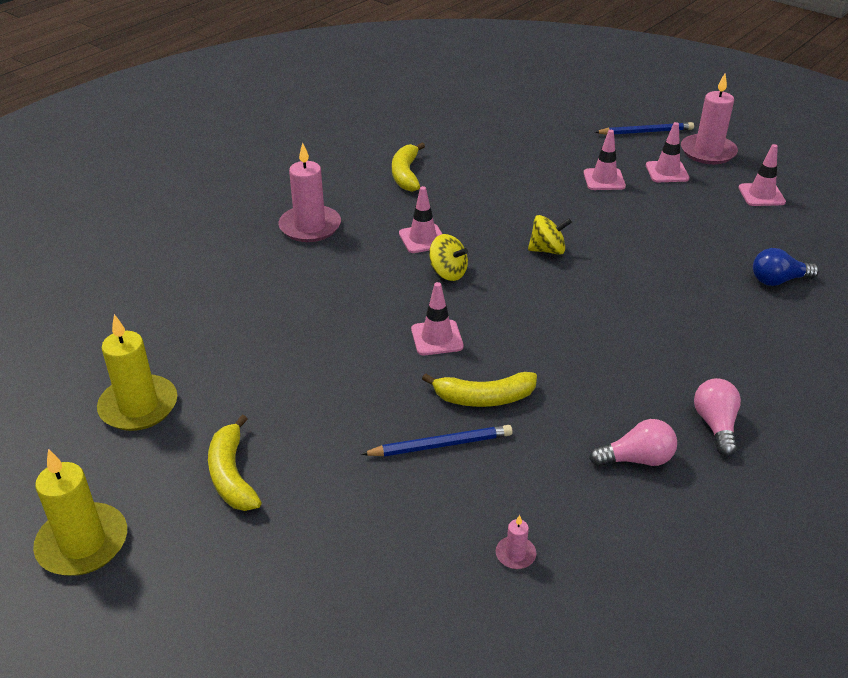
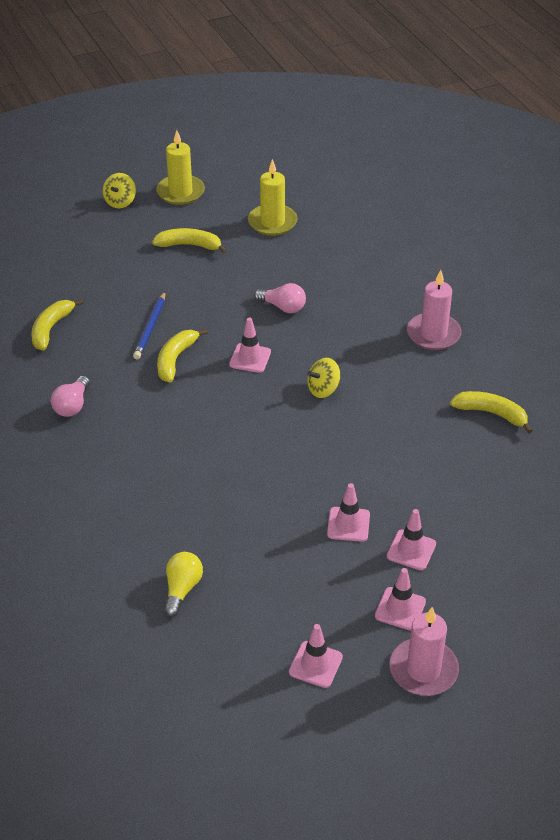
camera: 115 degrees right, 5 degrees up
(423, 239) = (379, 391): pink traffic cone -> pink traffic cone (348, 524)
(515, 554) = (51, 329): pink candle -> yellow banana
(547, 250) = (318, 459): yellow spinning top -> yellow spinning top (120, 202)
(646, 132) = (494, 637): blue pencil -> none
(715, 425) = (68, 457): pink light bulb -> pink light bulb (283, 307)
(778, 280) = (182, 589): blue light bulb -> yellow light bulb

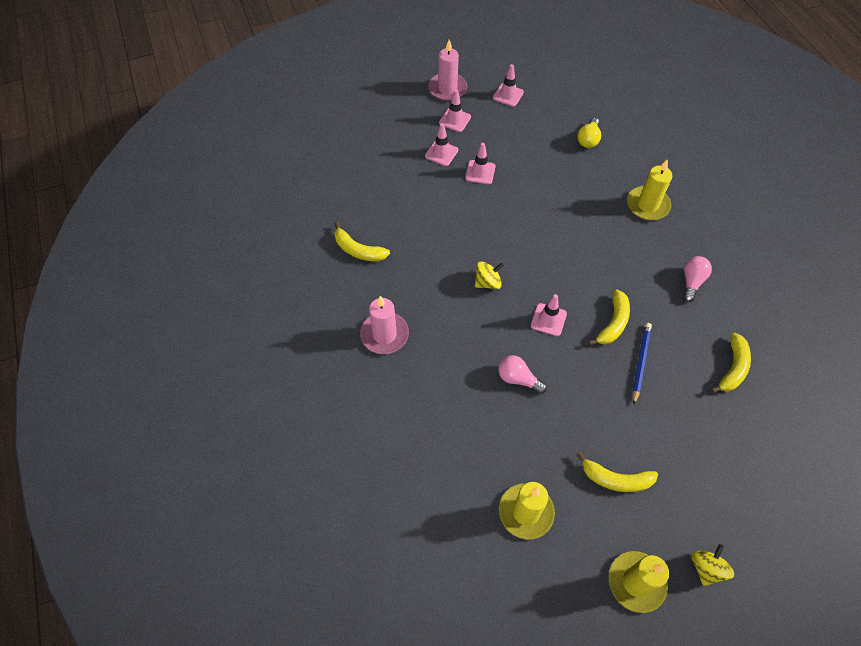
camera: 175 degrees left, 15 degrees up
(108, 494) = (647, 205): none -> yellow candle

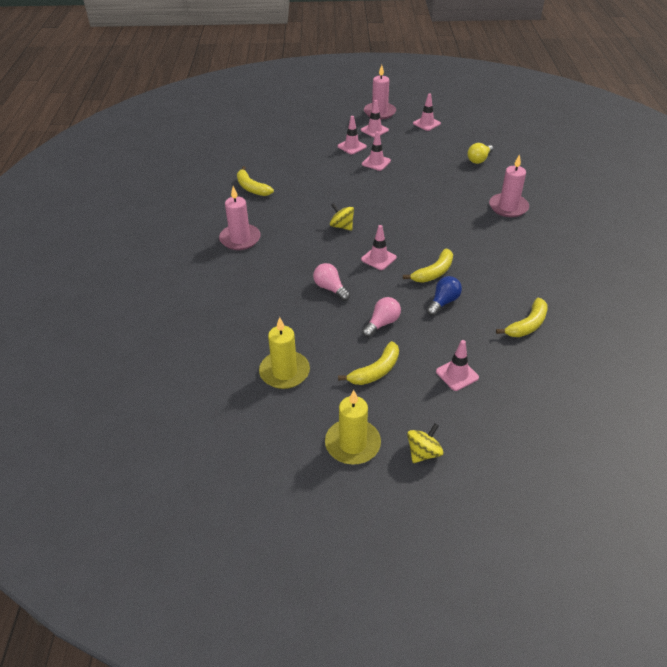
camera: 20 degrees right, 15 degrees down
(488, 282) = (342, 226): yellow spinning top -> yellow spinning top turned 135 degrees counterclockwise
(615, 479) = (375, 371): yellow banana -> yellow banana turned 75 degrees counterclockwise
(640, 362) = (443, 302): blue pencil -> blue light bulb
(647, 205) = (508, 207): yellow candle -> pink candle
(691, 282) = (520, 262): pink light bulb -> pink light bulb (382, 323)
(694, 457) = (457, 374): none -> pink traffic cone

